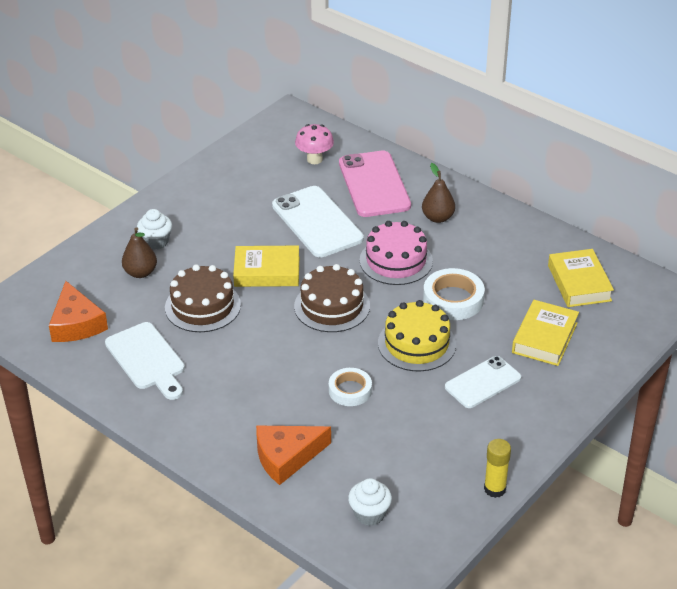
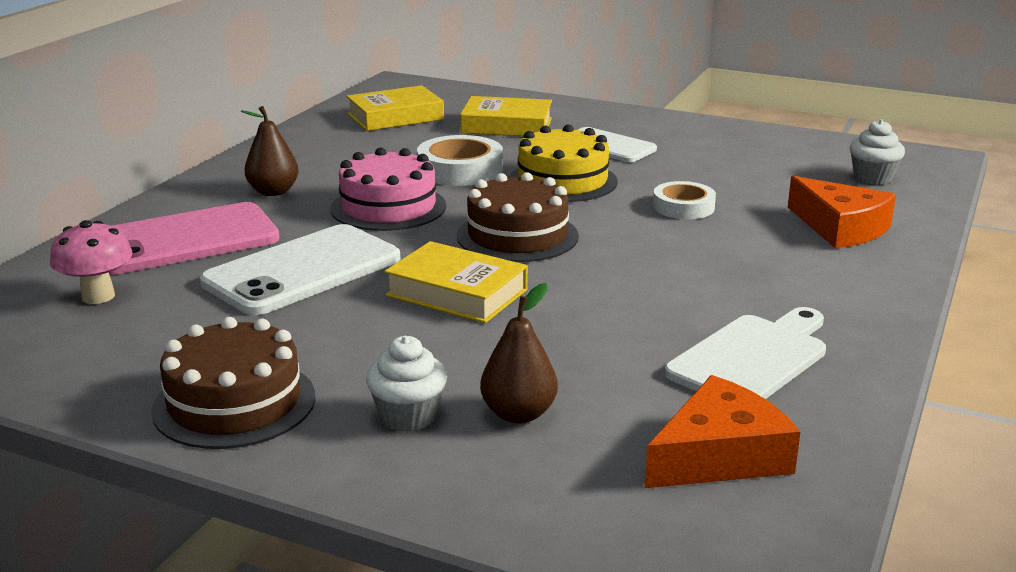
camera: 105 degrees left, 15 degrees down
(202, 306) = (580, 333): brown cake -> brown cake (234, 403)
(267, 271) = (457, 293): yellow book -> yellow book turned 45 degrees counterclockwise
(495, 489) = (767, 131): yellow glue stick -> none

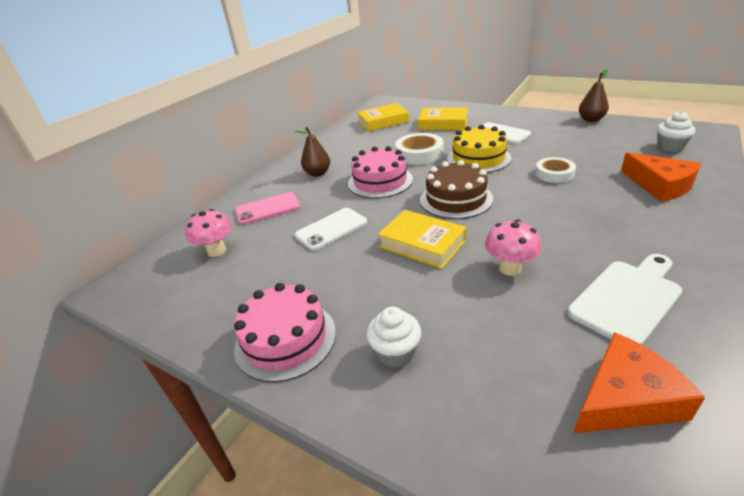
camera: 10 degrees right, 10 degrees up
(184, 240) = (267, 209): pink phone -> pink phone, size x0.63
(234, 403) = (285, 339): brown cake -> pink cake
(302, 271) = (331, 229): white phone -> white phone, size x0.63
(518, 414) = (470, 351): brown pear -> brown pear (591, 119)
(590, 324) = (510, 268): none -> pink mushroom

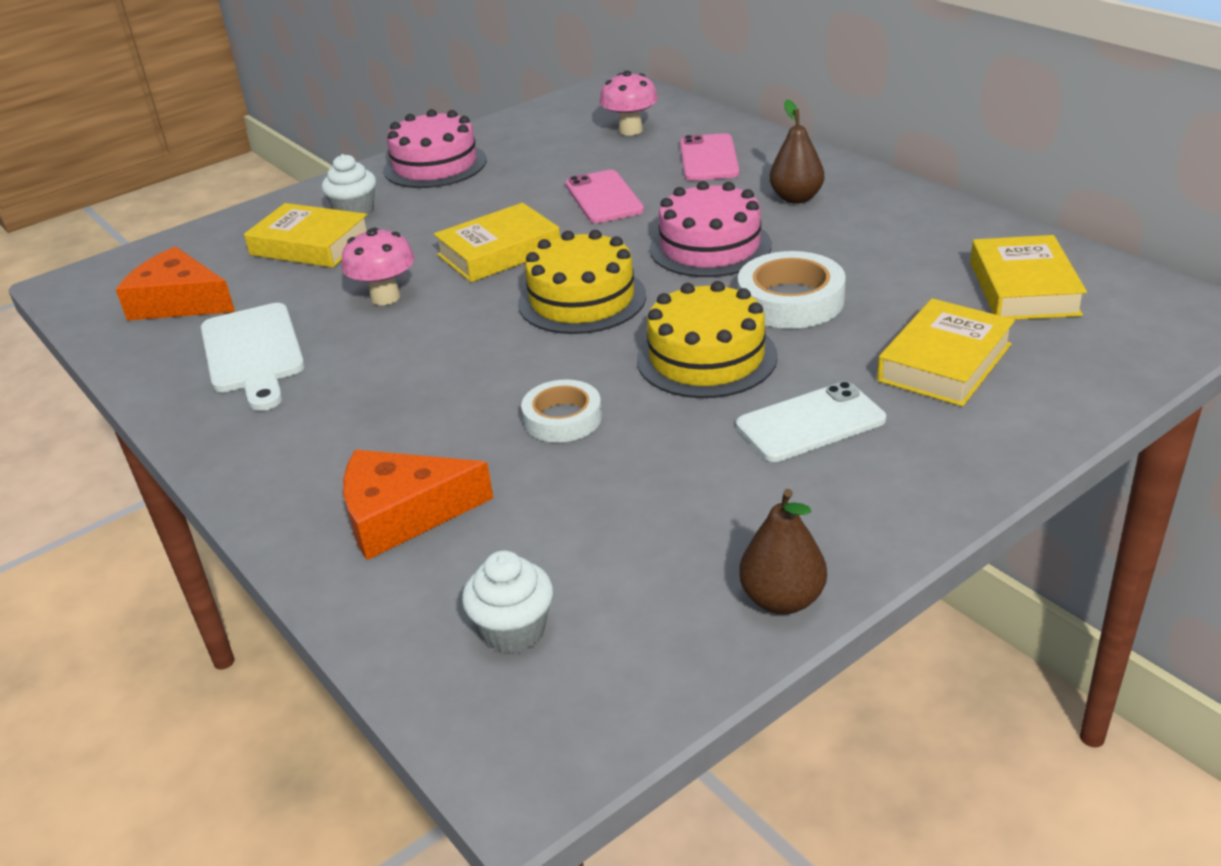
camera: 110 degrees right, 0 degrees up
(331, 229) = (604, 198): white phone -> pink phone
(456, 199) = (582, 299): brown cake -> yellow cake
(469, 352) = (310, 245): none -> yellow book
(625, 398) = (179, 302): orange cheese -> orange cheese turned 120 degrees clockwise

